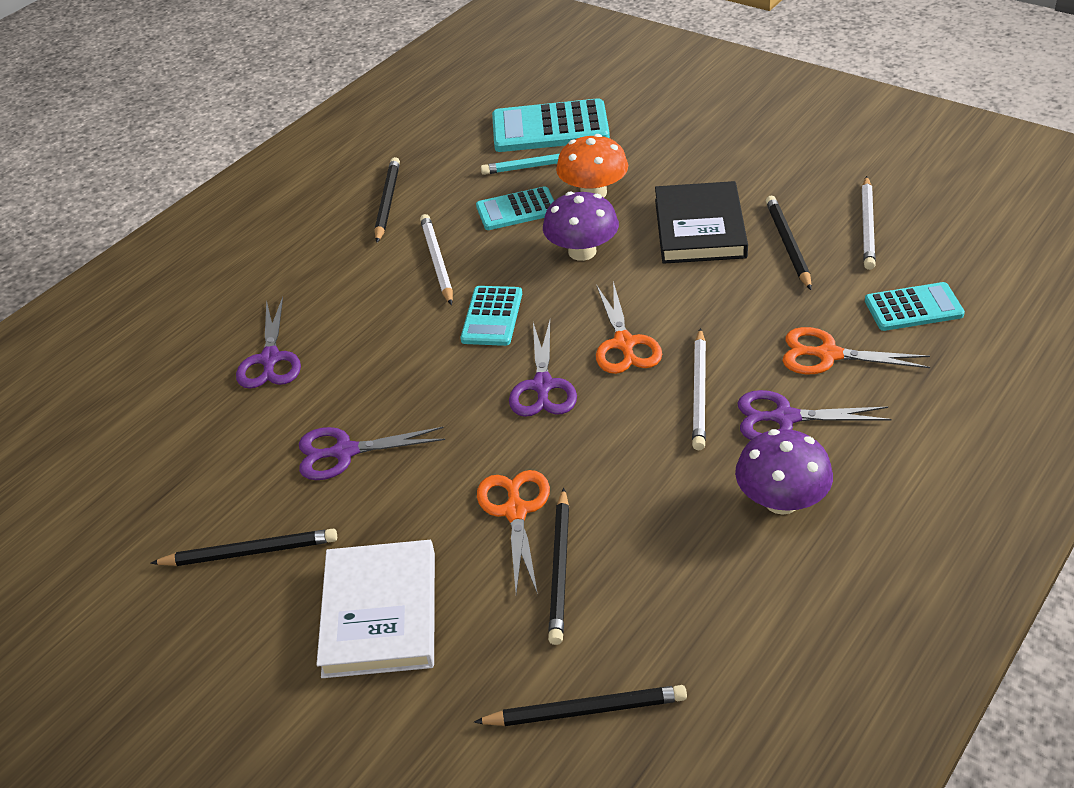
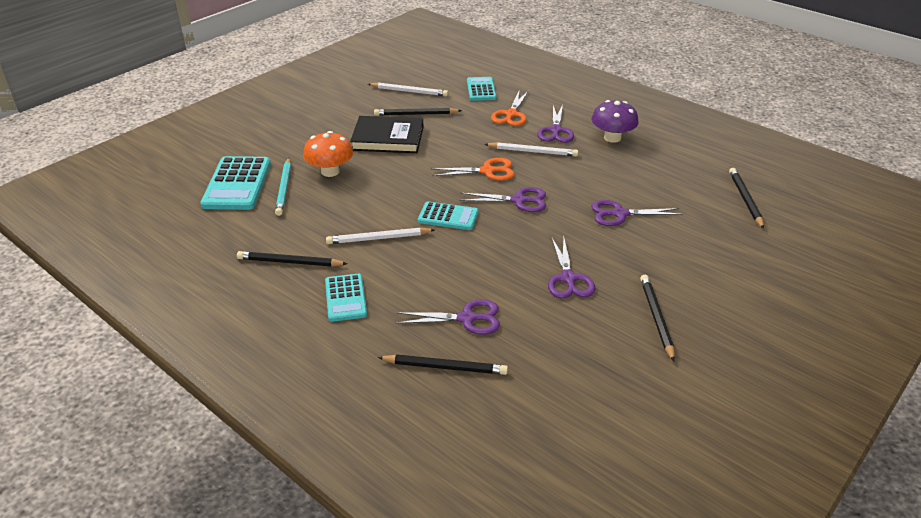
camera: 90 degrees left, 5 degrees down
(380, 613) = (697, 262): white book -> none
(516, 511) = (620, 214): orange scissors -> purple scissors
(517, 210) = (333, 202): turquoise calculator -> turquoise calculator (345, 298)
(560, 568) = (659, 202): black pencil -> black pencil (445, 367)
(582, 251) = (393, 179): purple mushroom -> none

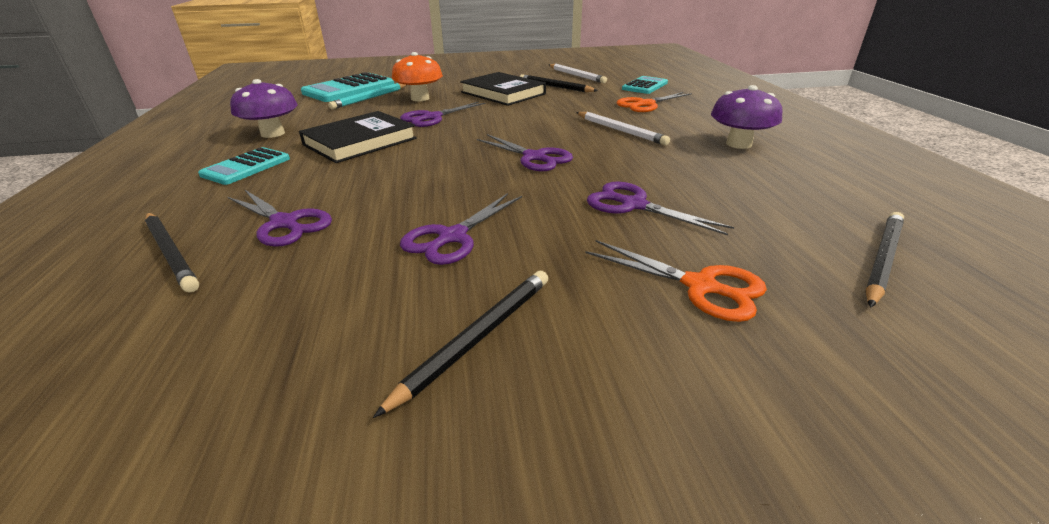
camera: 40 degrees right, 5 degrees down
(290, 262) = (273, 134): black pencil -> purple mushroom
(378, 238) = (360, 142): white pencil -> black book
(448, 217) = (444, 147): turquoise calculator -> none
(487, 171) = (546, 130): orange scissors -> orange scissors (700, 286)
(555, 131) = (675, 124): purple scissors -> purple scissors (432, 117)

